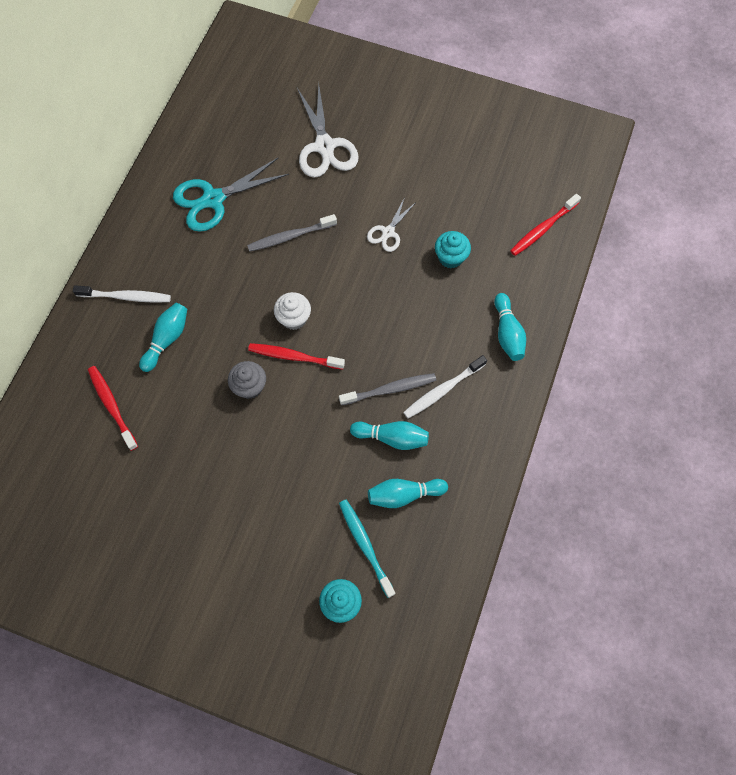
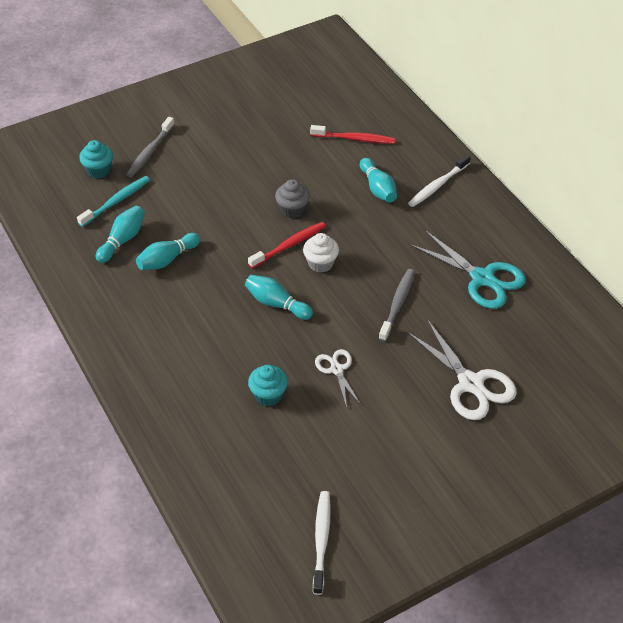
camera: 130 degrees right, 20 degrees down
(213, 199) = (482, 278): turquoise scissors -> turquoise scissors turned 120 degrees clockwise
(325, 146) = (471, 384): white scissors -> white scissors turned 150 degrees counterclockwise
(365, 545) = (116, 201): turquoise toothbrush -> turquoise toothbrush turned 60 degrees counterclockwise
(390, 389) = (203, 281): grey toothbrush -> grey toothbrush (150, 152)
(442, 390) = (166, 310): white toothbrush -> white toothbrush (321, 540)
(507, 333) = (162, 383): turquoise bowling pin -> turquoise bowling pin (276, 304)
(543, 229) = (224, 484): red toothbrush -> none

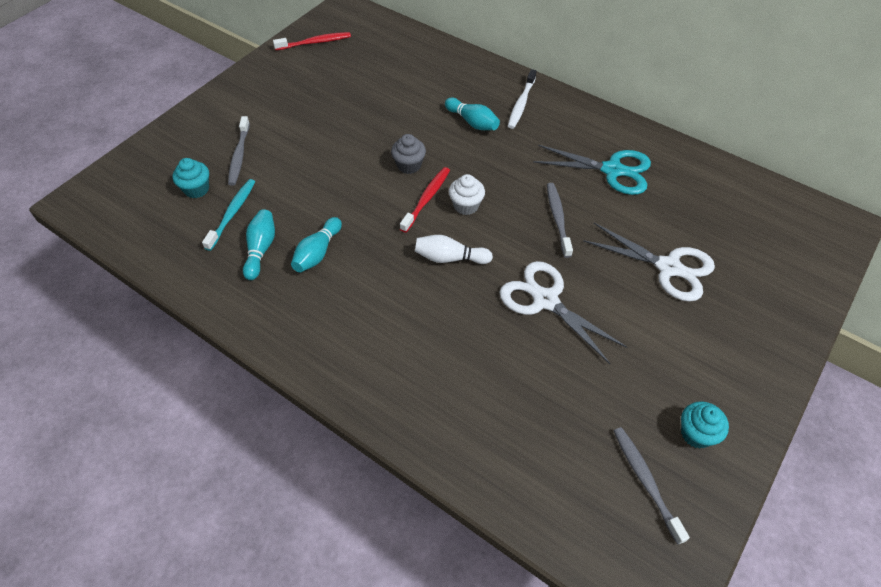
camera: 25 degrees left, 5 degrees up
(268, 395) = (499, 351): turquoise cupcake -> turquoise cupcake (696, 434)
(276, 304) = (450, 258): turquoise bowling pin -> white bowling pin
(321, 540) = (645, 481): white toothbrush -> grey toothbrush
(336, 369) = (545, 300): white scissors -> white scissors, size x1.81
(354, 139) = (424, 86): red toothbrush -> red toothbrush (315, 42)

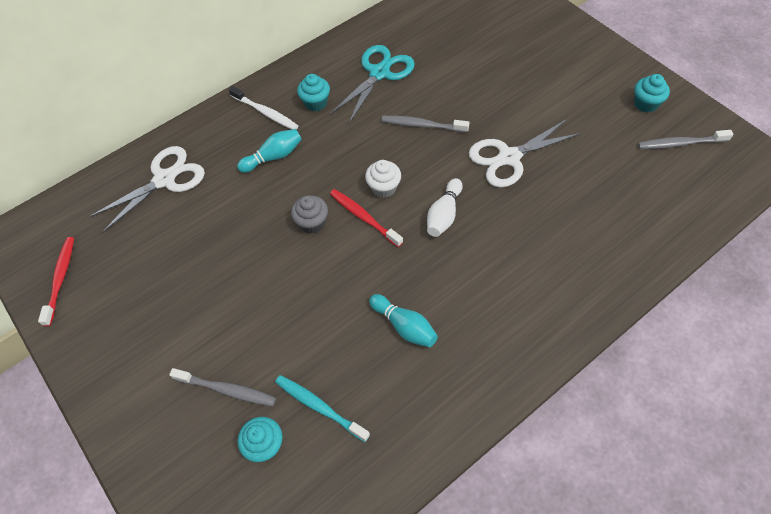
camera: 70 degrees left, 5 degrees up
(261, 249) = (383, 382): turquoise bowling pin -> none
(549, 133) = (316, 103): none -> turquoise cupcake
(668, 267) = (495, 71): white scissors -> white scissors (164, 179)

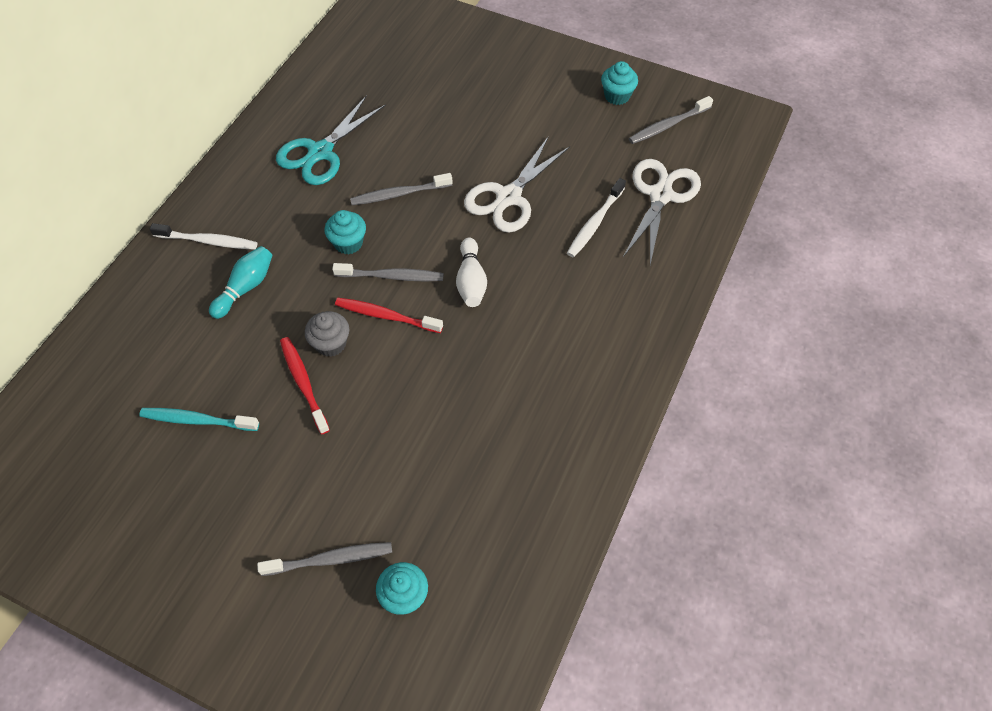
camera: 30 degrees left, 0 degrees up
(60, 279) = (52, 527): red toothbrush -> red toothbrush (303, 383)
(164, 179) = (123, 362): white scissors -> white scissors (660, 195)
(316, 103) = (263, 210): turquoise cupcake -> turquoise cupcake (348, 243)
(319, 407) = (442, 531): turquoise toothbrush -> turquoise toothbrush (197, 420)
(379, 73) = (320, 152): turquoise scissors -> turquoise scissors turned 150 degrees counterclockwise
(384, 188) = (391, 276): white cupcake -> grey toothbrush
(404, 326) = (488, 411): turquoise bowling pin -> none
(572, 204) = (595, 223): none -> white toothbrush

